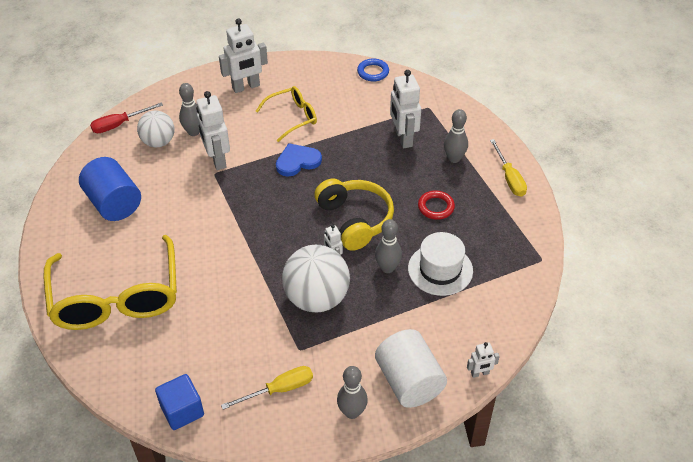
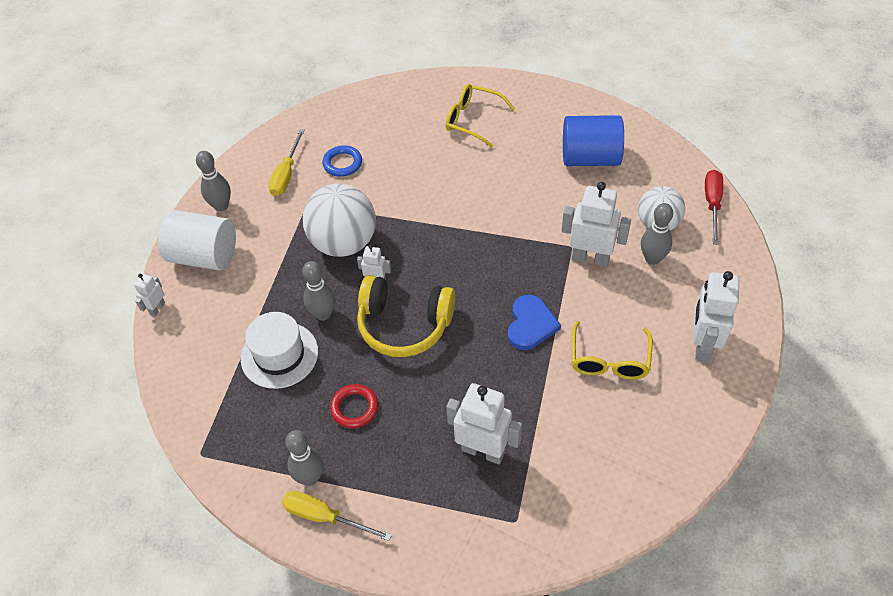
camera: 130 degrees right, 5 degrees up
(116, 297) = (473, 120): yellow glasses -> yellow glasses, size x0.52
(182, 410) = (328, 115): blue cube -> none
(373, 72) = (635, 503): blue ring -> blue ring (342, 163)
(454, 158) = (405, 481): grey bowling pin -> grey bowling pin (310, 477)

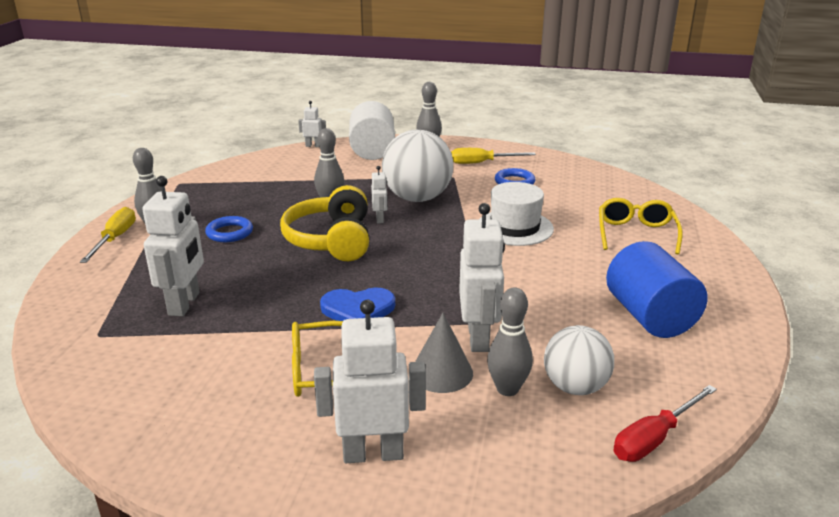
camera: 70 degrees right, 25 degrees down
(279, 355) = (280, 194): white hat -> white hat (515, 227)
(354, 408) = (229, 233): red ring -> blue ring
(626, 289) = (441, 372): none -> grey cone
(712, 204) = (654, 438): red screwdriver -> red screwdriver turned 150 degrees clockwise

